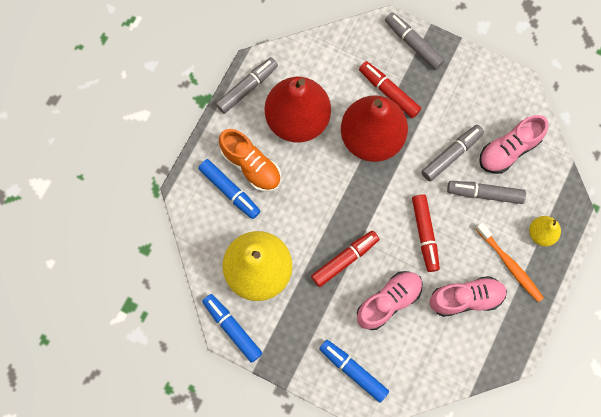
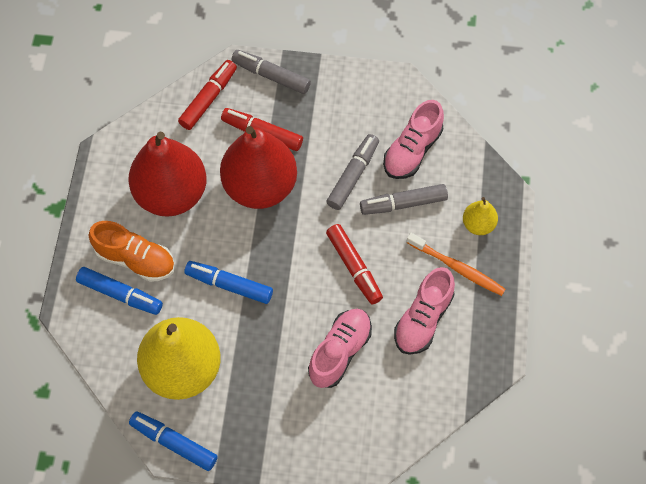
camera: 20 degrees left, 10 degrees down
(247, 88) = (103, 178): grey marker -> none
(345, 259) = (276, 324): red marker -> red marker (208, 99)
(353, 370) = (327, 440): blue marker -> blue marker (229, 285)
(466, 298) = (423, 319): pink shoe -> pink shoe turned 150 degrees clockwise

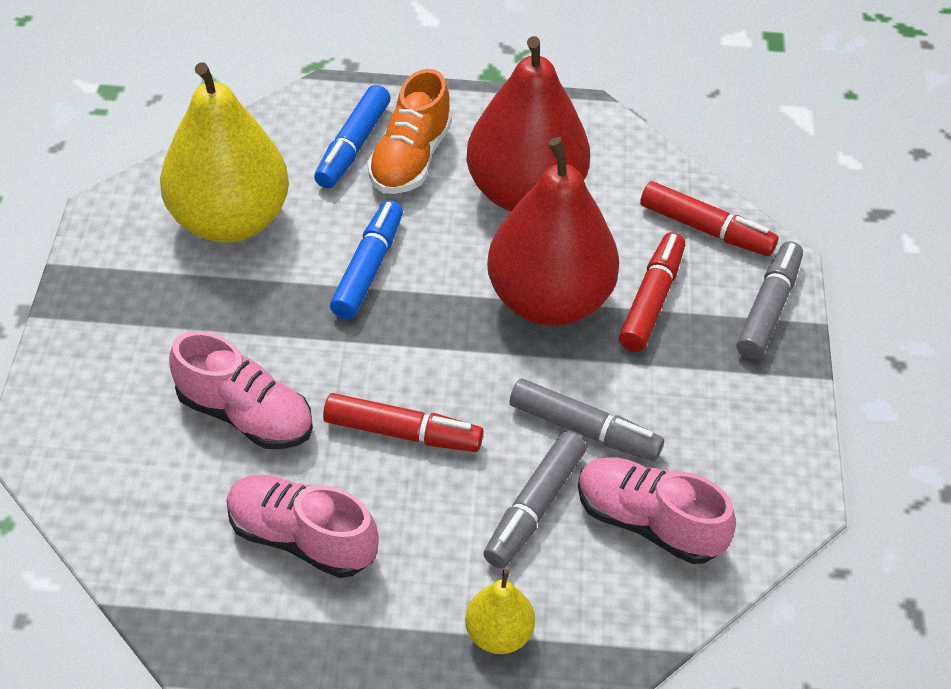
camera: 85 degrees right, 15 degrees down
(174, 442) = (115, 216): blue marker -> none
(354, 267) = (402, 433): red marker -> red marker turned 135 degrees counterclockwise
(403, 203) = (534, 507): grey marker -> grey marker turned 135 degrees counterclockwise
(457, 268) = (404, 596): orange toothbrush -> none

